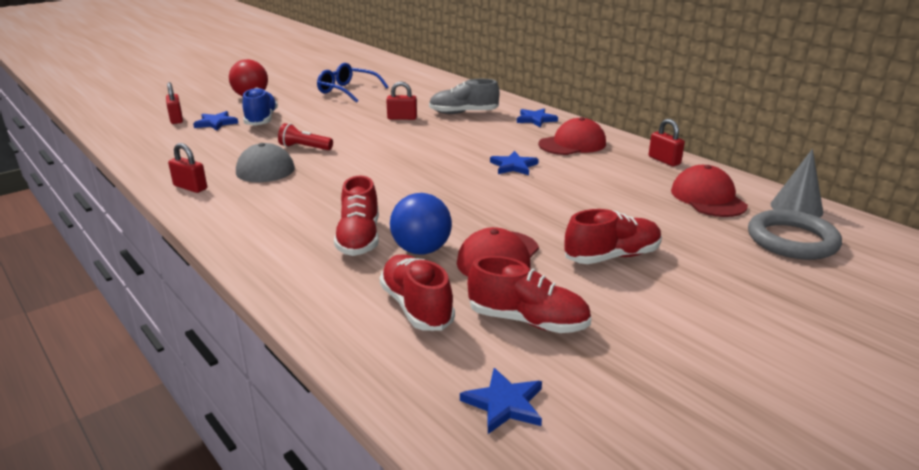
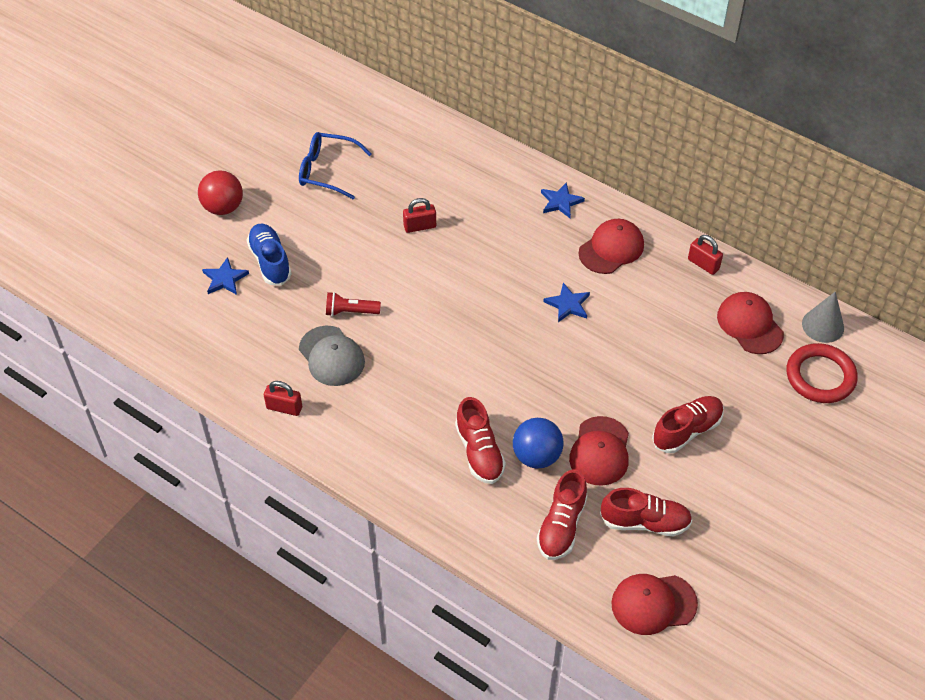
camera: 15 degrees left, 25 degrees up
(176, 119) = (175, 279): red padlock -> none
(416, 307) = (561, 526): red shoe -> red shoe turned 120 degrees counterclockwise
(463, 113) = (480, 201): grey shoe -> none
(504, 404) = (653, 604): blue star -> red cap
(792, 240) = (820, 376): grey ring -> red ring

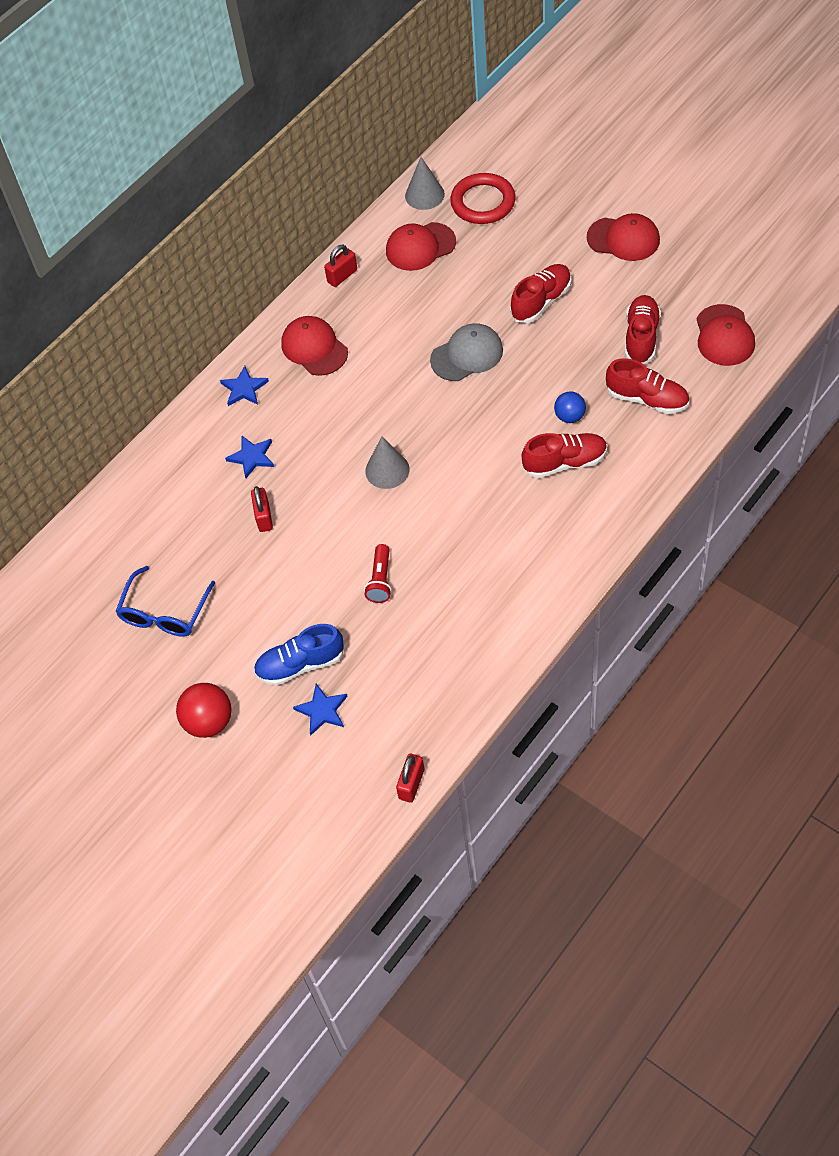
camera: 80 degrees left, 5 degrees up
(284, 408) = (508, 637): red padlock -> red padlock (411, 784)
(331, 356) = (441, 596): grey cap -> grey cap (467, 355)
(470, 311) = (387, 470): none -> grey cone
(536, 456) = (569, 416): blue ball -> blue ball, size x0.64
(568, 304) = (385, 386): blue star -> blue star (252, 457)
(600, 451) = (564, 367): red cap -> red cap (623, 239)
(687, 430) = (541, 301): red shoe -> red shoe turned 75 degrees clockwise

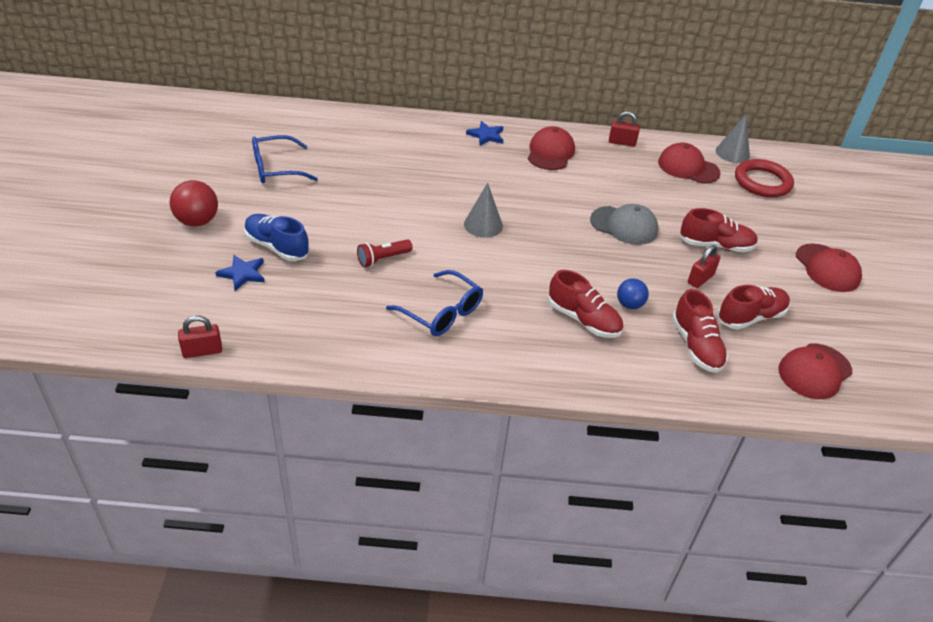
camera: 45 degrees right, 15 degrees down
(252, 457) = (434, 159): blue star -> none
(264, 517) = (390, 182): red padlock -> red padlock (700, 279)
(485, 567) = (442, 313): none -> blue glasses

